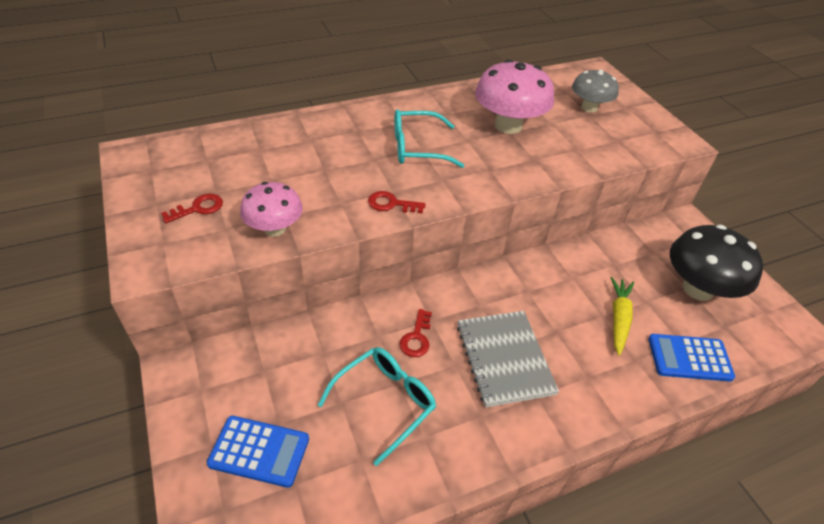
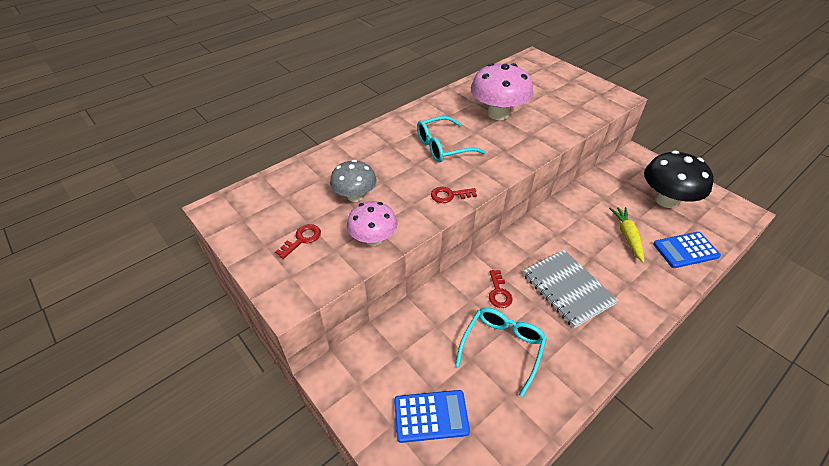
camera: 15 degrees left, 0 degrees up
(589, 107) = (546, 87): grey mushroom -> grey mushroom (355, 196)

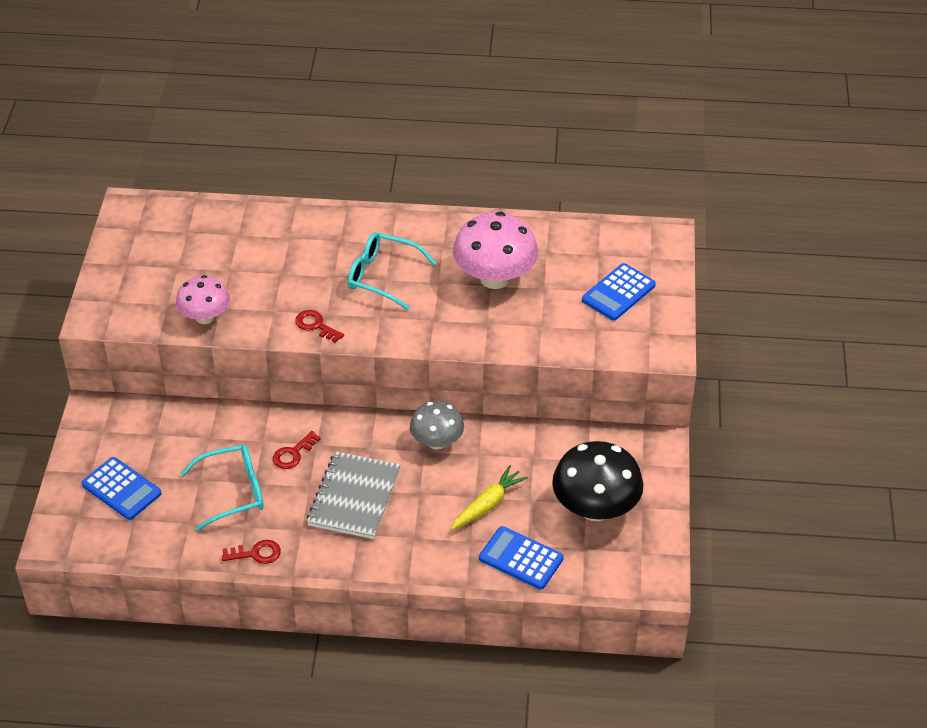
camera: 45 degrees right, 0 degrees up
(302, 239) = (156, 279): red key -> red key (256, 553)
(355, 196) = (241, 270): grey mushroom -> grey mushroom (437, 442)
(559, 87) = (618, 293): none -> blue calculator

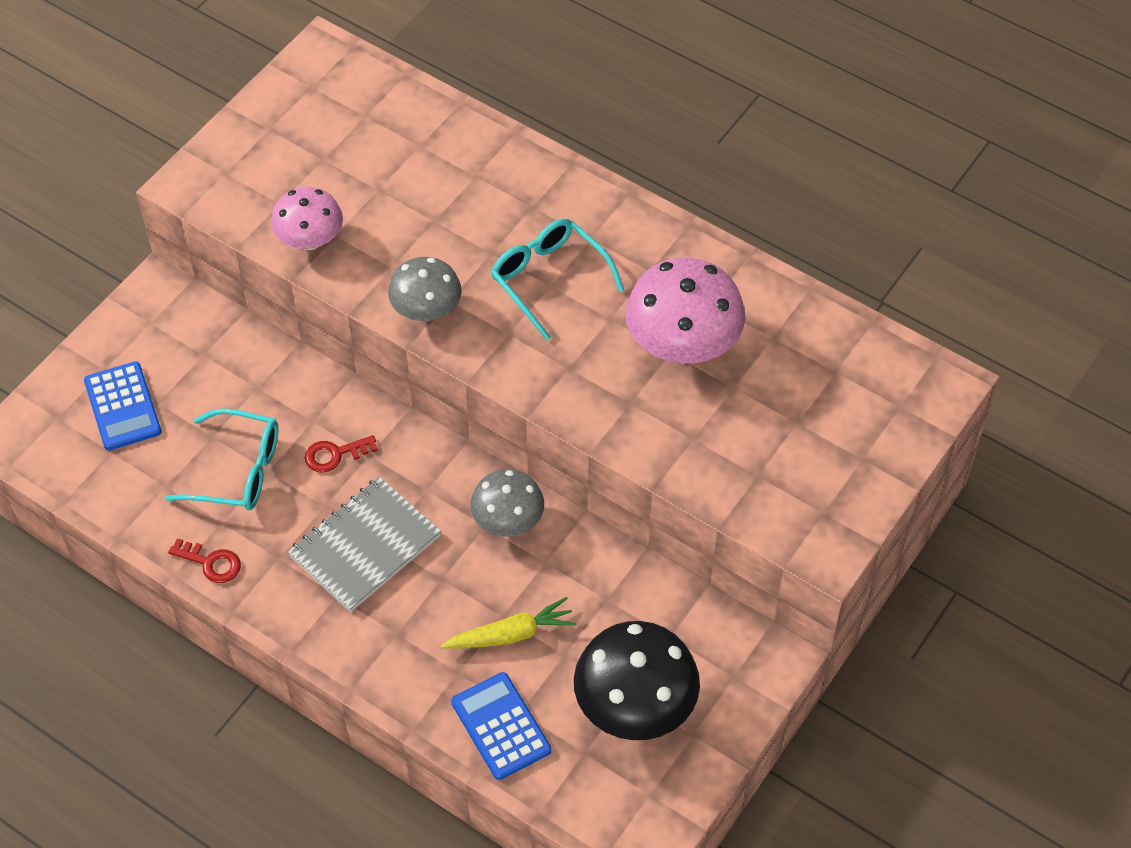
camera: 30 degrees right, 10 degrees up
(316, 325) = (426, 310): red key -> grey mushroom
(618, 293) = (823, 438): blue calculator -> none

